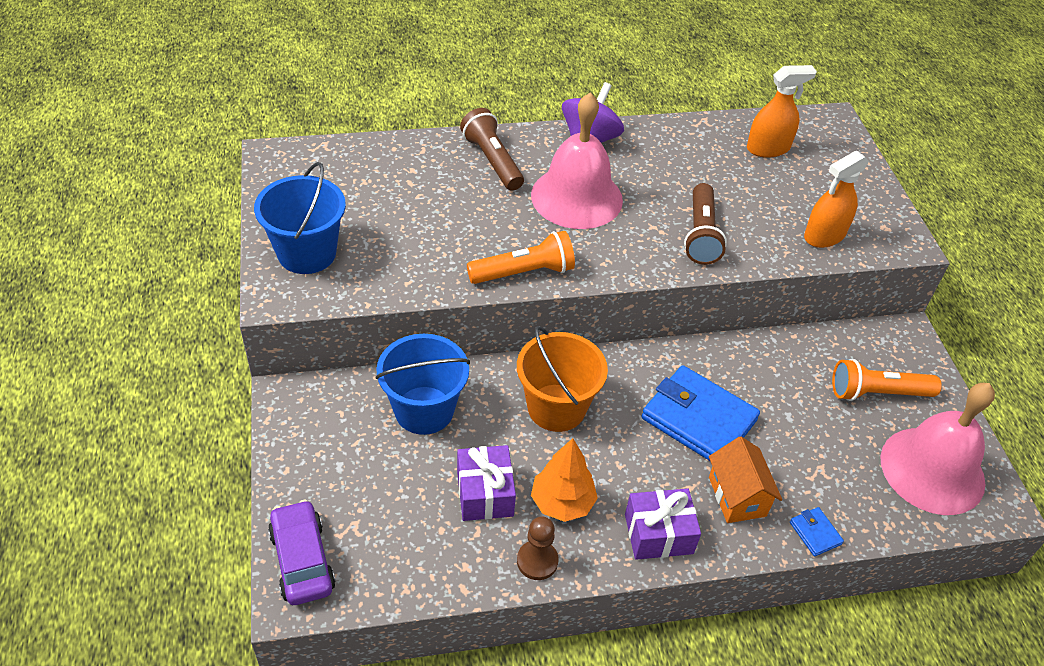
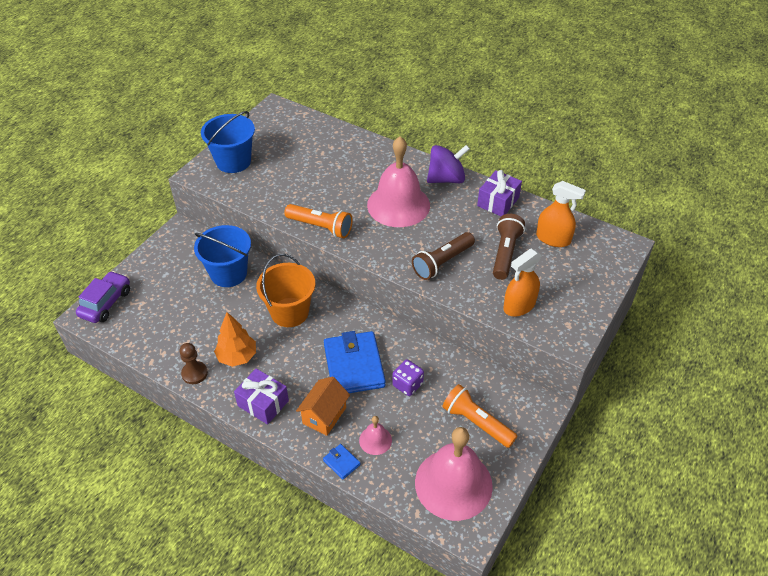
camera: 45 degrees right, 0 degrees up
(485, 493) = (209, 328): purple gift -> purple gift (498, 202)
(492, 161) = (378, 163): brown flashlight -> brown flashlight (505, 253)
(773, 401) = (407, 384): none -> purple dice
(815, 483) = (375, 440): none -> pink bell
(815, 533) = (341, 462): blue wallet -> blue wallet turned 60 degrees counterclockwise
(824, 235) = (519, 306): orange spray bottle -> orange spray bottle turned 45 degrees counterclockwise

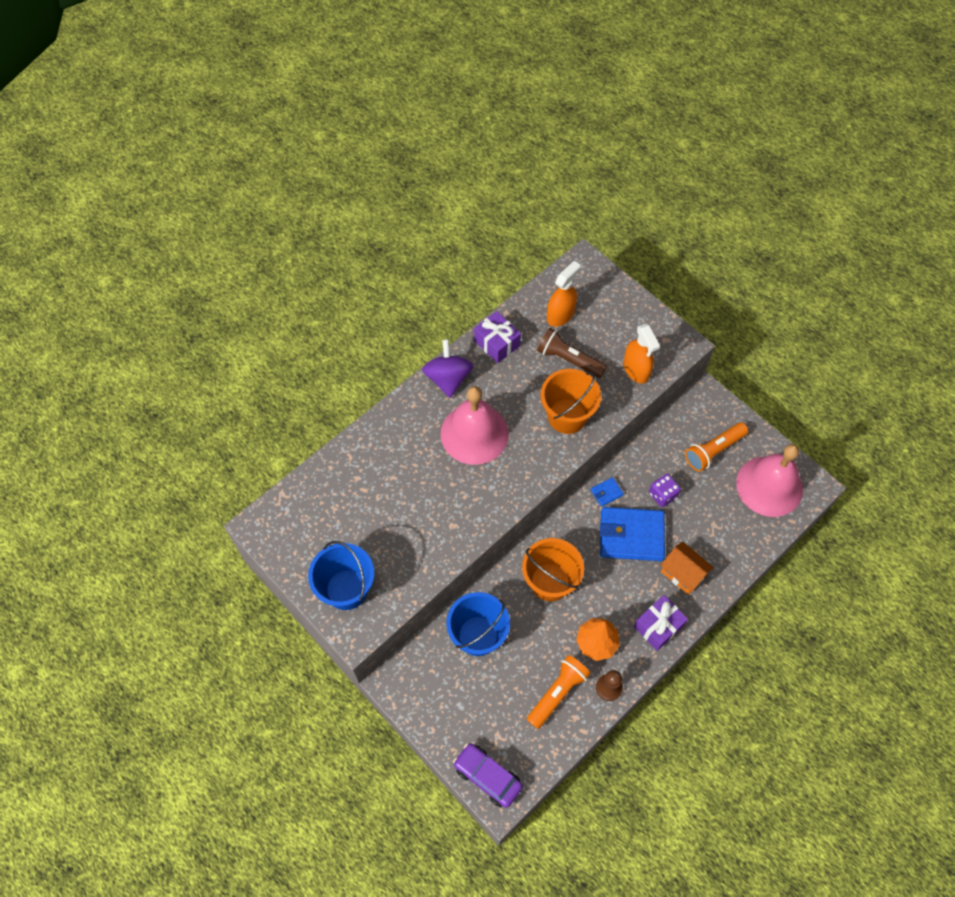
camera: 75 degrees left, 15 degrees up
(320, 227) = (487, 515): orange flashlight -> orange flashlight (558, 693)
(341, 462) = (734, 569): blue wallet -> blue wallet (606, 492)
(375, 440) = (716, 536): pink bell -> none
(442, 262) = (567, 416): brown flashlight -> orange bucket

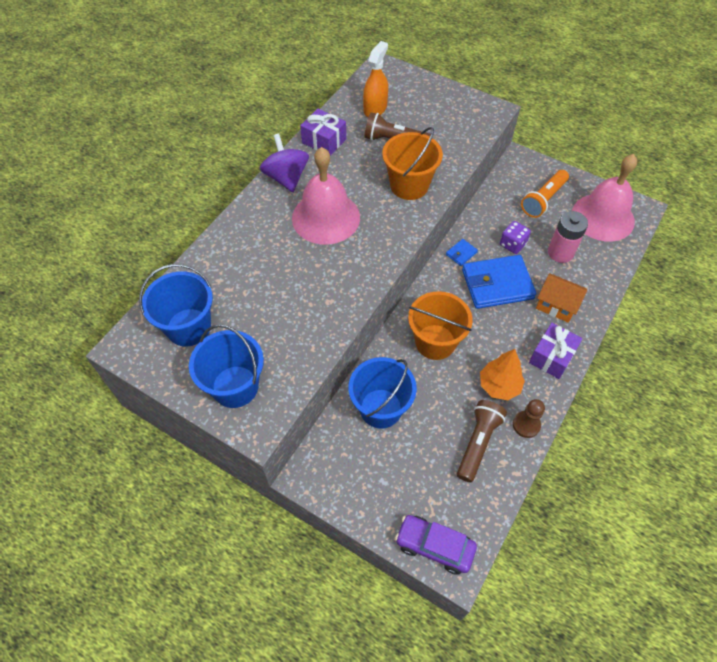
camera: 15 degrees left, 5 degrees down
(319, 520) = (188, 327): none -> blue bucket
(558, 693) = (478, 443): orange flashlight -> brown flashlight
(636, 369) = (458, 137): orange spray bottle -> none
(708, 516) = (560, 253): none -> pink battery

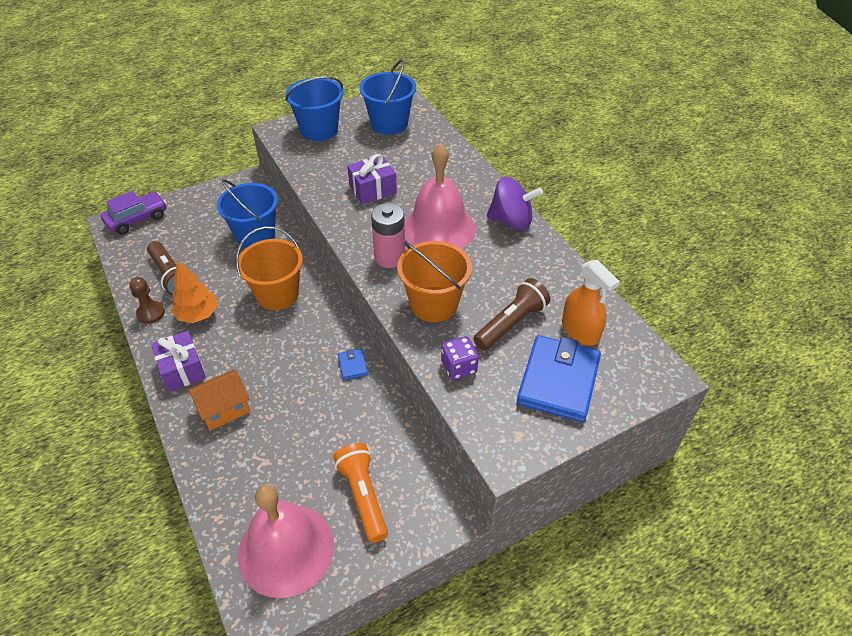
camera: 120 degrees right, 10 degrees down
(324, 141) = (548, 266): purple gift -> purple gift (372, 189)
(497, 284) = (292, 374): blue wallet -> blue wallet (558, 381)
(512, 244) = (327, 419): purple dice -> purple dice (459, 367)
(560, 253) = (278, 459): pink battery -> pink battery (390, 257)

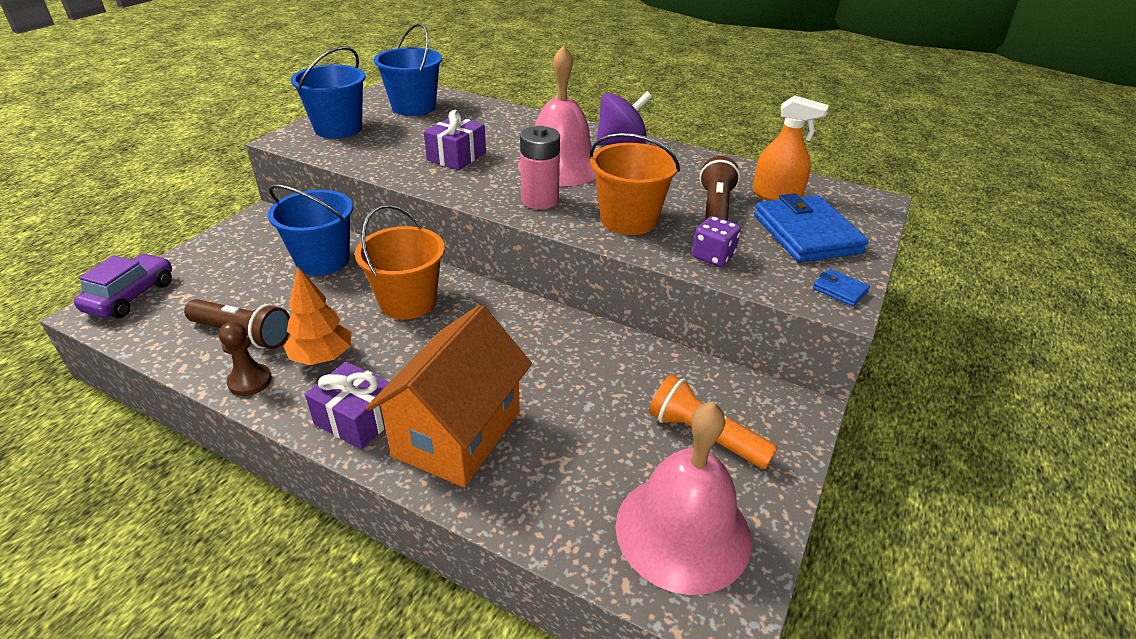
camera: 35 degrees left, 10 degrees down
(224, 409) = (457, 433): orange house -> orange house, size x1.77
(352, 365) = (563, 329): blue wallet -> blue wallet (839, 290)

